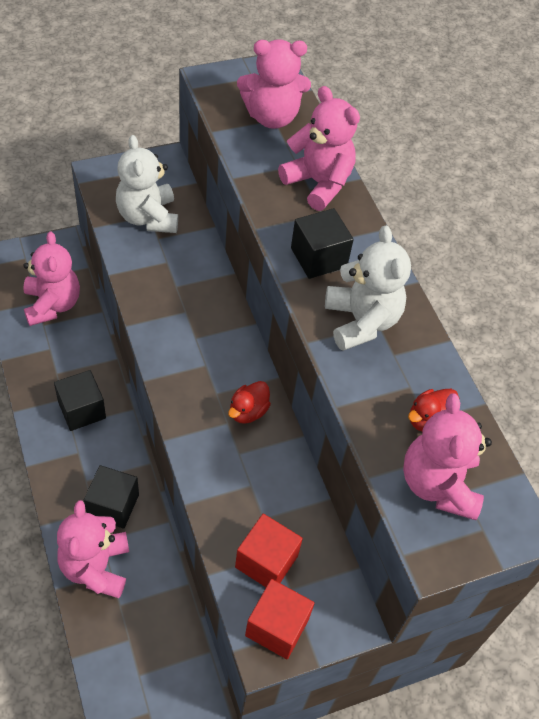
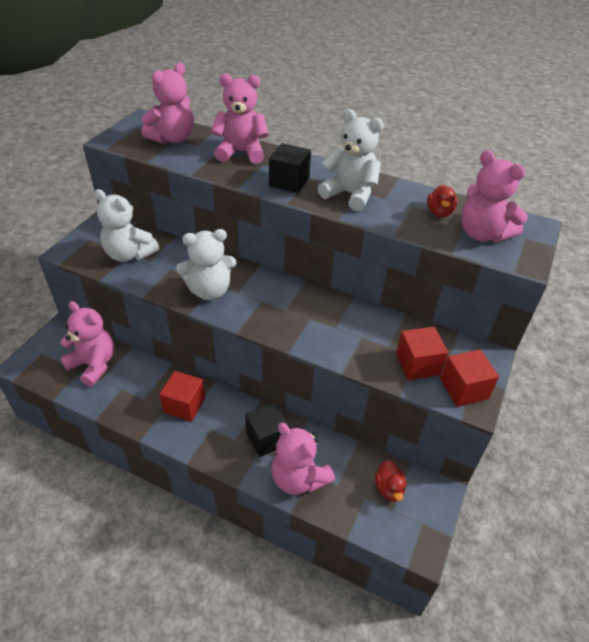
camera: 40 degrees left, 10 degrees down
(82, 410) = (184, 405): black cube -> red cube
(172, 315) = (209, 290): none -> white teddy bear
(248, 411) = (313, 305): red duck -> red duck (389, 488)

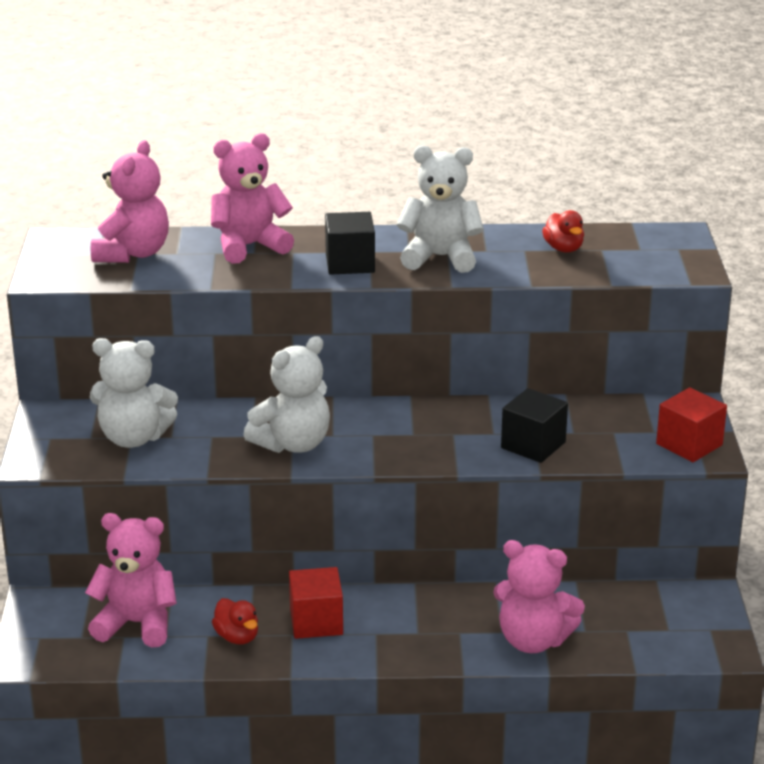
camera: 25 degrees left, 15 degrees down
(267, 438) = (459, 617): black cube -> black cube (533, 445)
(389, 488) = (649, 612): red duck -> red duck (237, 637)
(417, 364) = (620, 438): red cube -> none
(482, 234) = (629, 257): pink teddy bear -> none

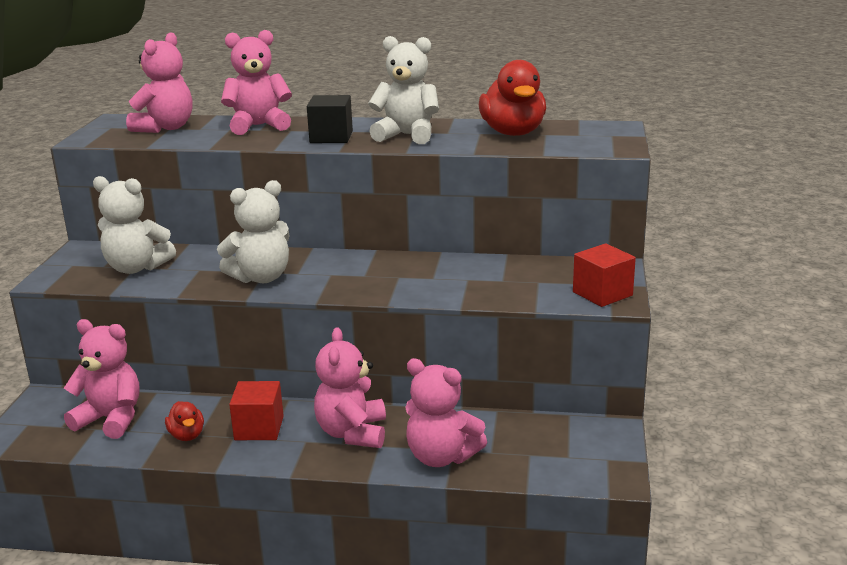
camera: 10 degrees right, 5 degrees down
(425, 620) = (352, 433): none -> pink teddy bear
(533, 445) = (463, 288): black cube -> none
(563, 248) = (513, 133): red duck -> red duck, size x1.97

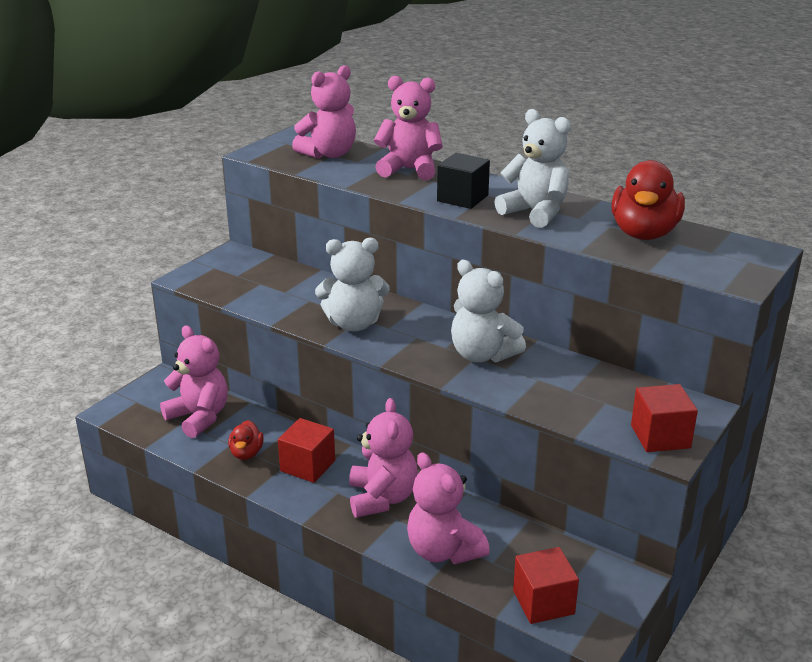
camera: 25 degrees right, 5 degrees up
(136, 268) = (261, 284): white teddy bear -> white teddy bear (482, 355)
(352, 433) = (382, 498): pink teddy bear -> pink teddy bear turned 150 degrees clockwise
(557, 468) = (543, 602): none -> red cube

